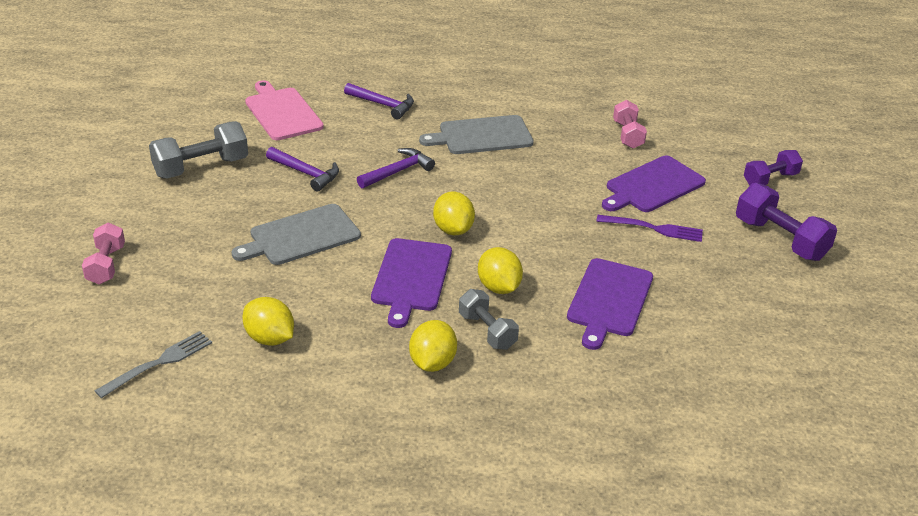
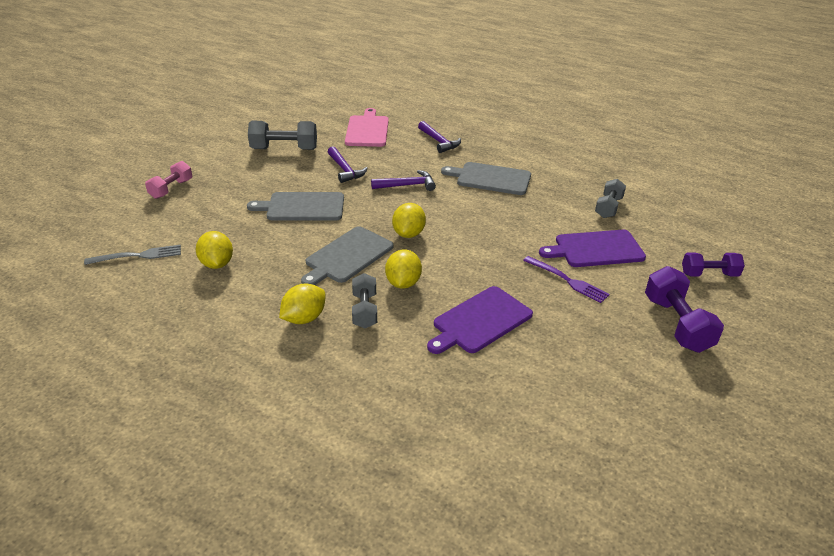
camera: 30 degrees right, 0 degrees up
(411, 278) = (347, 256): purple cutting board -> grey cutting board
(627, 135) = (608, 207): pink dumbbell -> grey dumbbell

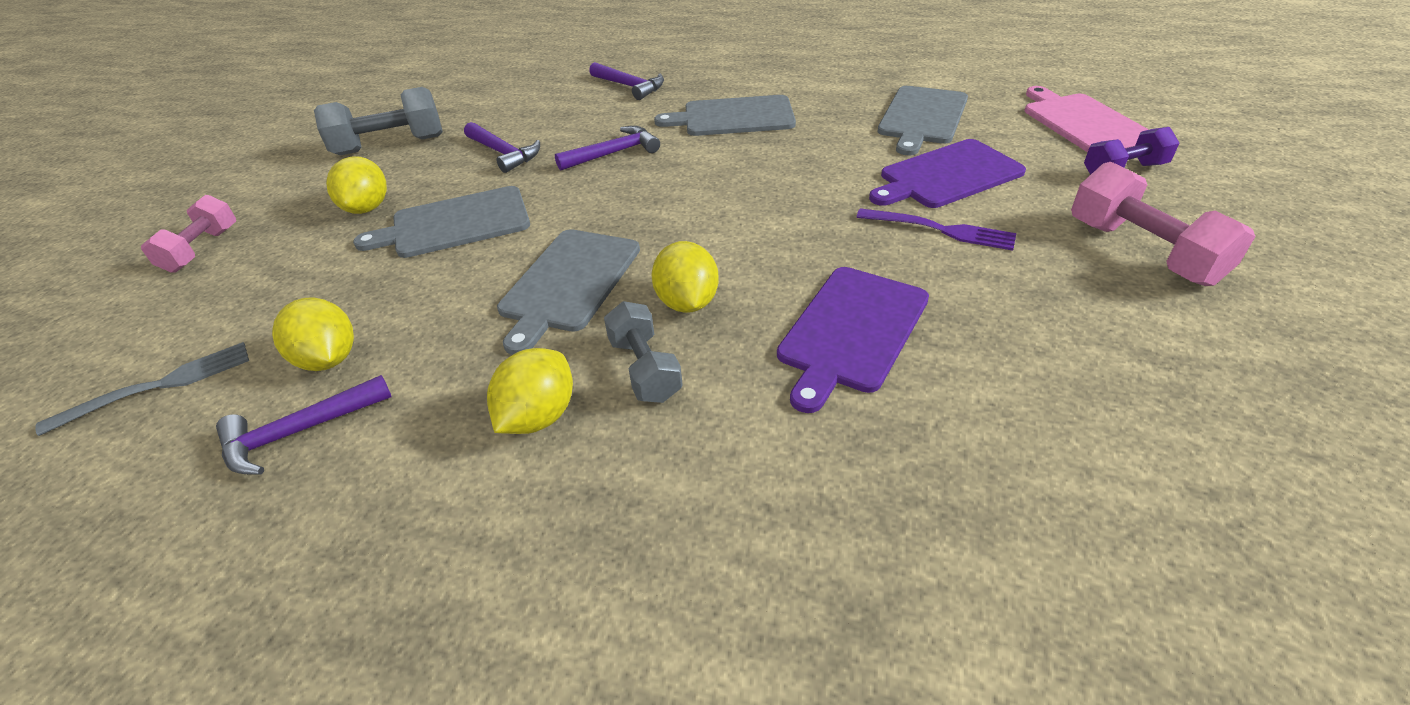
camera: 15 degrees left, 5 degrees up
(194, 294) = (299, 432): none -> purple hammer
(367, 130) = (514, 93): pink cutting board -> pink cutting board (1084, 123)
(408, 234) = (654, 222): yellow lemon -> yellow lemon (367, 208)
(608, 207) = (922, 117): grey dumbbell -> grey cutting board
(676, 324) = (1142, 252): purple dumbbell -> pink dumbbell

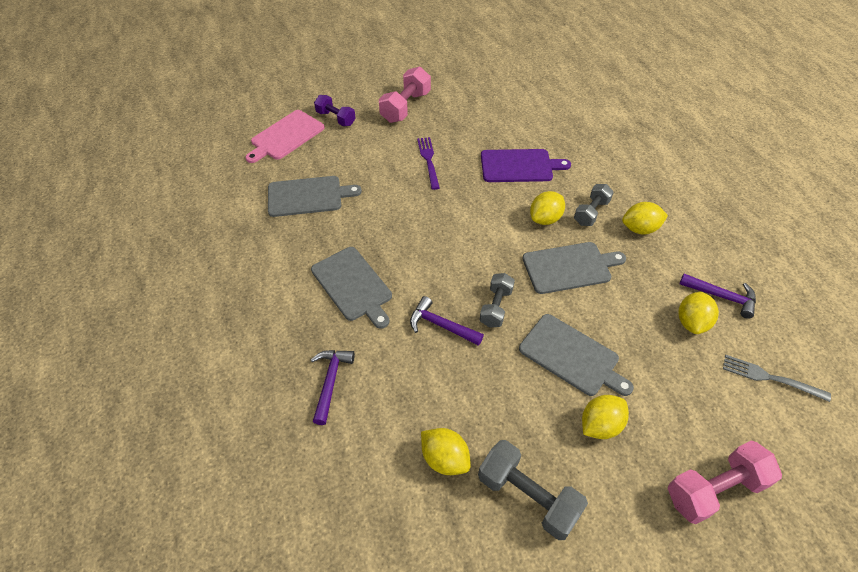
camera: 125 degrees left, 10 degrees up
(202, 249) = (714, 489): pink dumbbell -> pink dumbbell, size x1.53
(482, 118) = (444, 459): none -> yellow lemon
(503, 153) = (484, 395): purple hammer -> none
(589, 195) = (496, 307): none -> grey dumbbell
(947, 175) = (375, 170): purple cutting board -> none

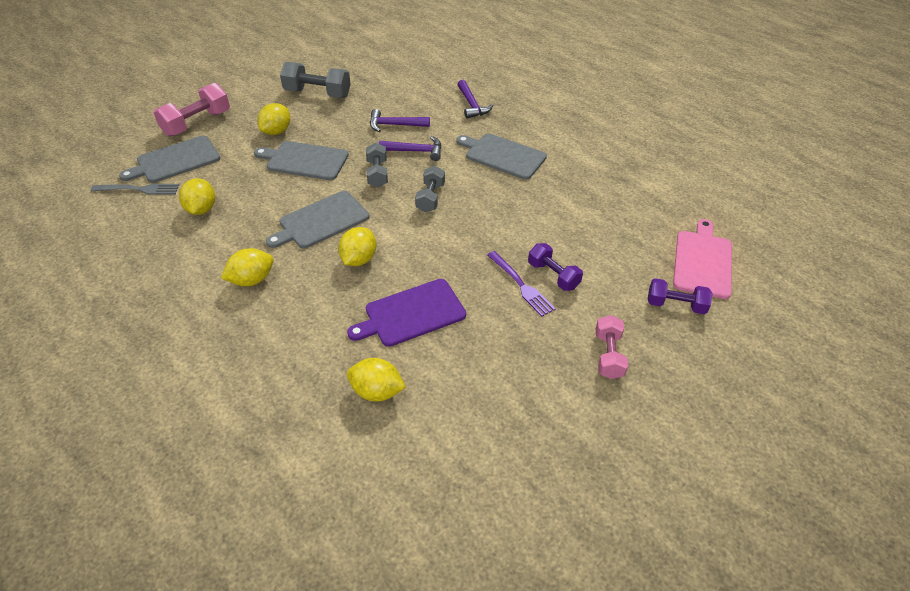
camera: 155 degrees right, 5 degrees down
(308, 196) = (609, 208): grey cutting board -> grey cutting board (175, 160)
(400, 160) = (553, 275): none -> purple dumbbell
(405, 107) = (608, 355): pink dumbbell -> pink dumbbell, size x0.65
(444, 459) = (375, 94): yellow lemon -> yellow lemon (377, 391)
(591, 212) = (309, 282): grey dumbbell -> grey dumbbell (430, 198)
(721, 297) = (169, 238): purple hammer -> purple hammer (395, 125)

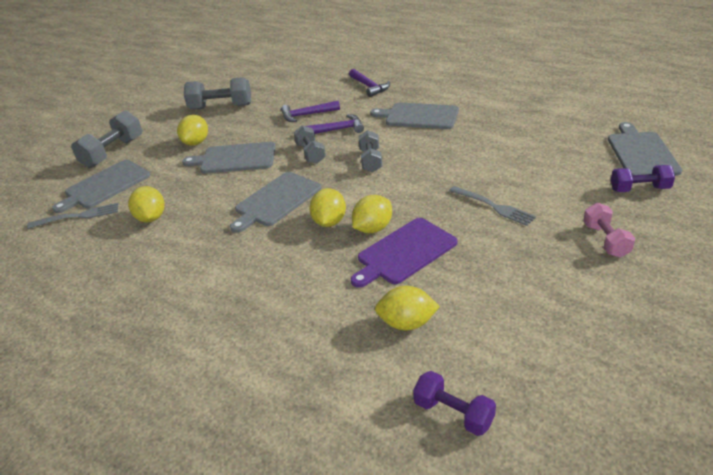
camera: 10 degrees left, 10 degrees down
(197, 123) = (113, 152): pink dumbbell -> grey dumbbell
(252, 280) = (231, 262): yellow lemon -> yellow lemon (373, 228)
(521, 285) = (493, 206): purple fork -> grey fork
(553, 275) = (518, 192): purple dumbbell -> purple dumbbell (453, 413)
(702, 261) = (641, 153): pink cutting board -> grey cutting board

